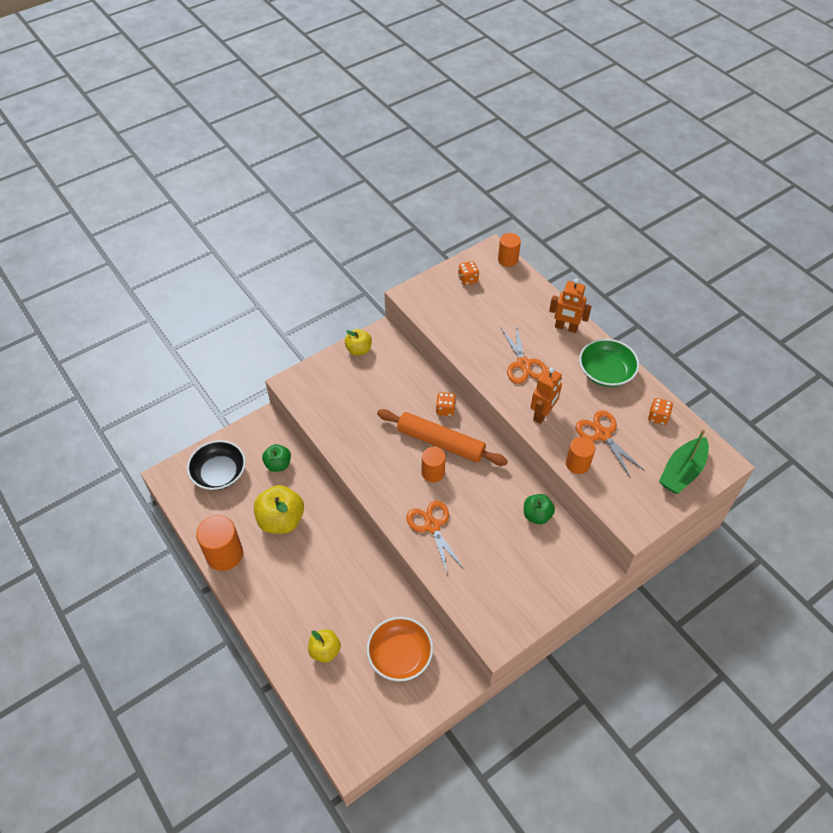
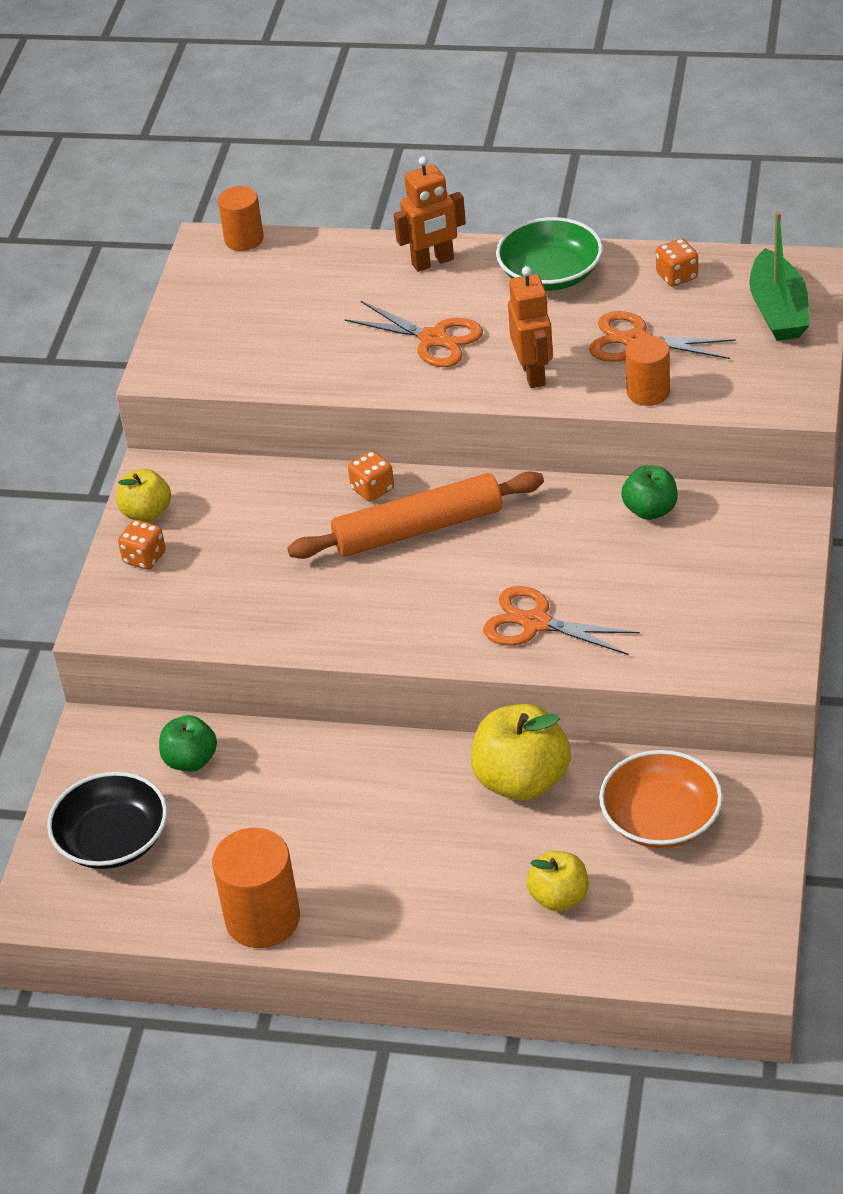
camera: 40 degrees left, 10 degrees down
(281, 520) = (290, 816): yellow apple -> yellow apple (522, 780)
(433, 472) = (454, 568): orange cylinder -> none
(468, 279) = (219, 298): orange dice -> orange dice (144, 558)

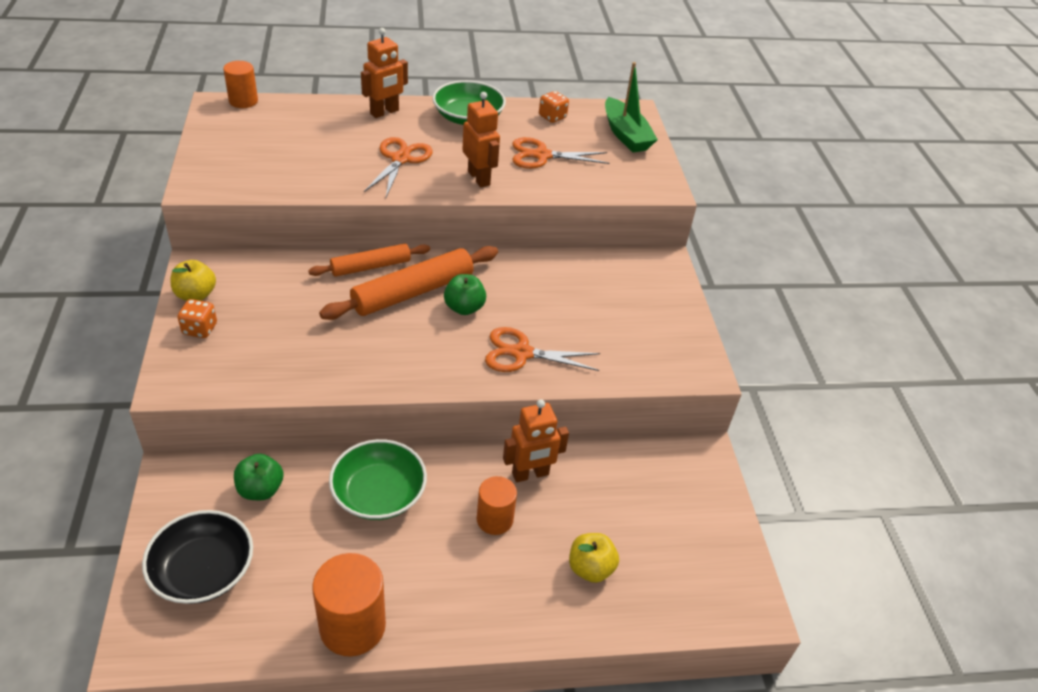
camera: 25 degrees left, 0 degrees up
(327, 781) = (379, 493): none -> green bowl
(372, 489) = (371, 267): orange dice -> orange rolling pin
(434, 339) = (400, 159): orange scissors -> orange scissors turned 90 degrees counterclockwise
(522, 780) = (530, 474): yellow apple -> orange robot
(648, 392) = (562, 186): orange cylinder -> orange cylinder (494, 519)
(650, 510) = (573, 268): green apple -> green apple (464, 308)
(661, 819) = (642, 492): orange bowl -> none

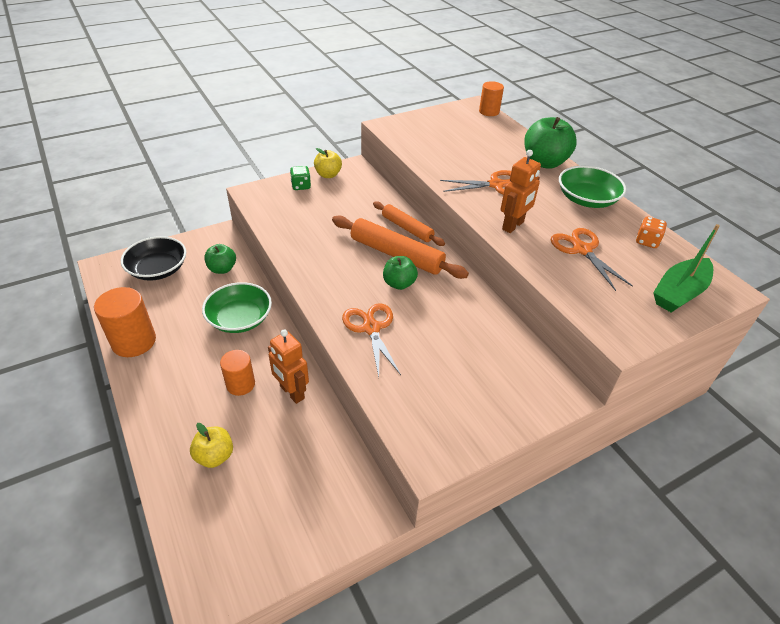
camera: 70 degrees right, 0 degrees up
(200, 329) = (301, 186): orange dice -> green dice
(384, 112) = (544, 162): orange robot -> green apple

